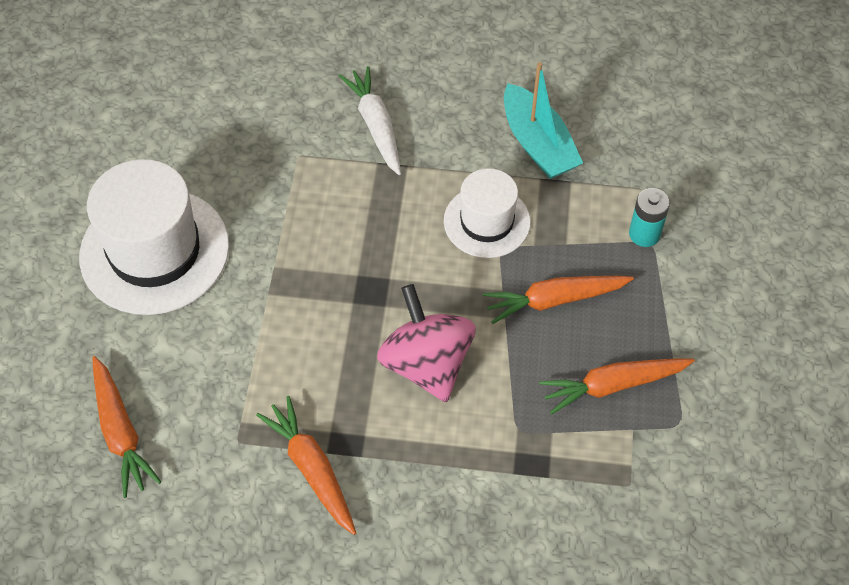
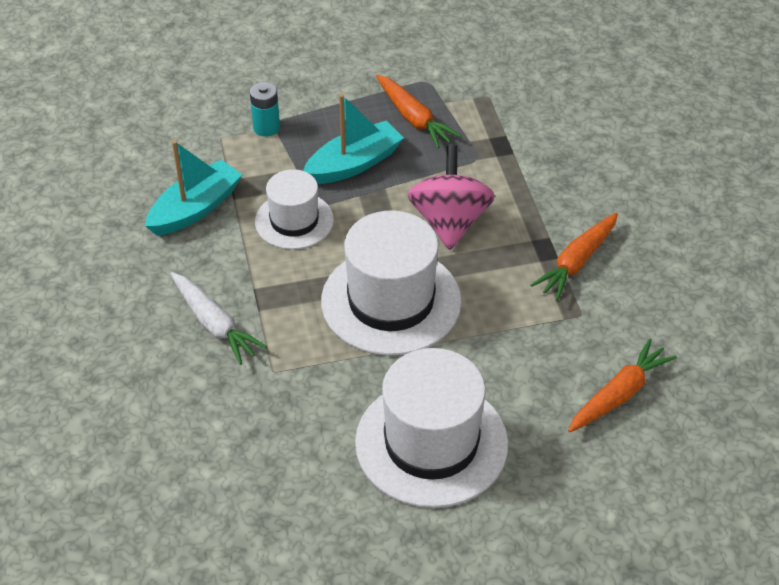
camera: 110 degrees left, 10 degrees down
(338, 272) = (391, 301): none -> white hat
(375, 125) = (214, 324): white carrot -> white carrot turned 90 degrees counterclockwise
(426, 363) = (449, 222): pink spinning top -> pink spinning top turned 135 degrees clockwise
(554, 300) = (354, 164): orange carrot -> turquoise boat

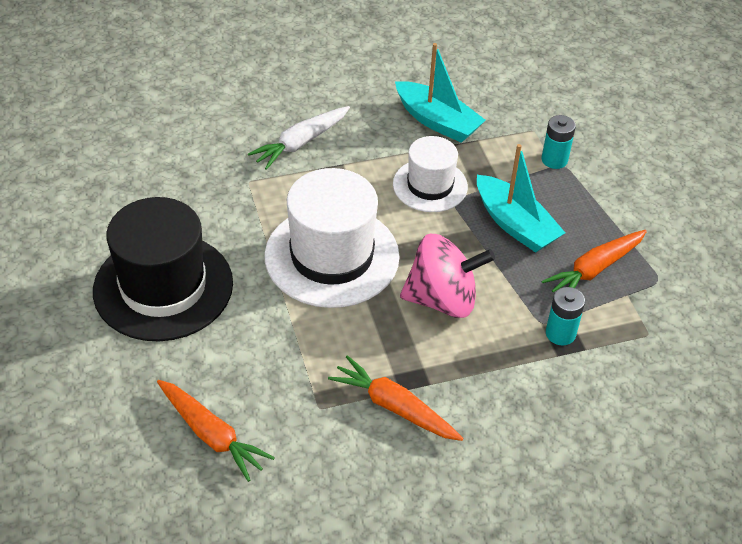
camera: 85 degrees right, 0 degrees up
(431, 443) = (163, 287): white hat -> black hat
(489, 148) = (560, 333): none -> turquoise battery

